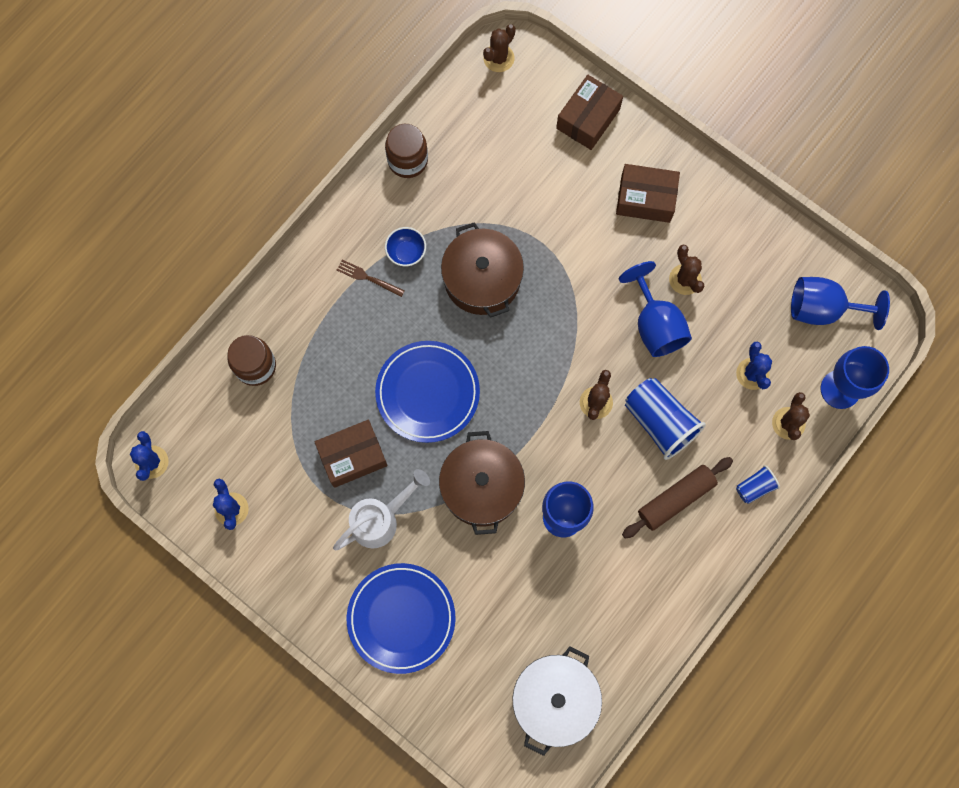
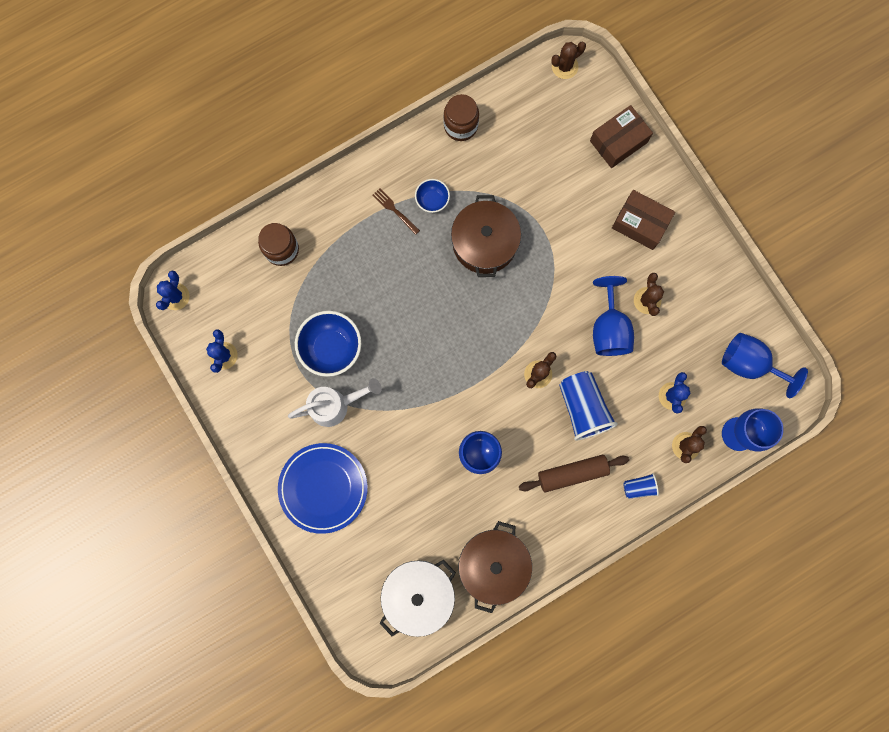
camera: 20 degrees right, 5 degrees up
(352, 456) = (331, 348): brown box -> blue bowl
(427, 393) = (408, 318): blue plate -> none
(482, 487) = (423, 408): brown pot -> brown pot (493, 564)

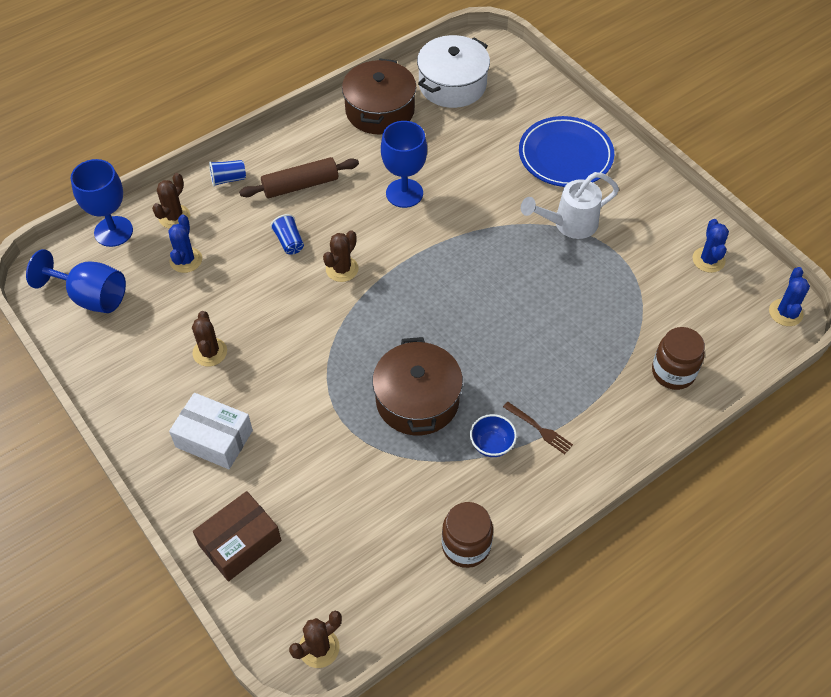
camera: 175 degrees right, 25 degrees down
(331, 348) = (586, 276): blue bowl -> none
(583, 408) = (289, 242): blue cup -> blue cup, size x0.51
(609, 328) = (258, 319): blue goblet -> none
(640, 224) = (214, 438): brown box -> white box

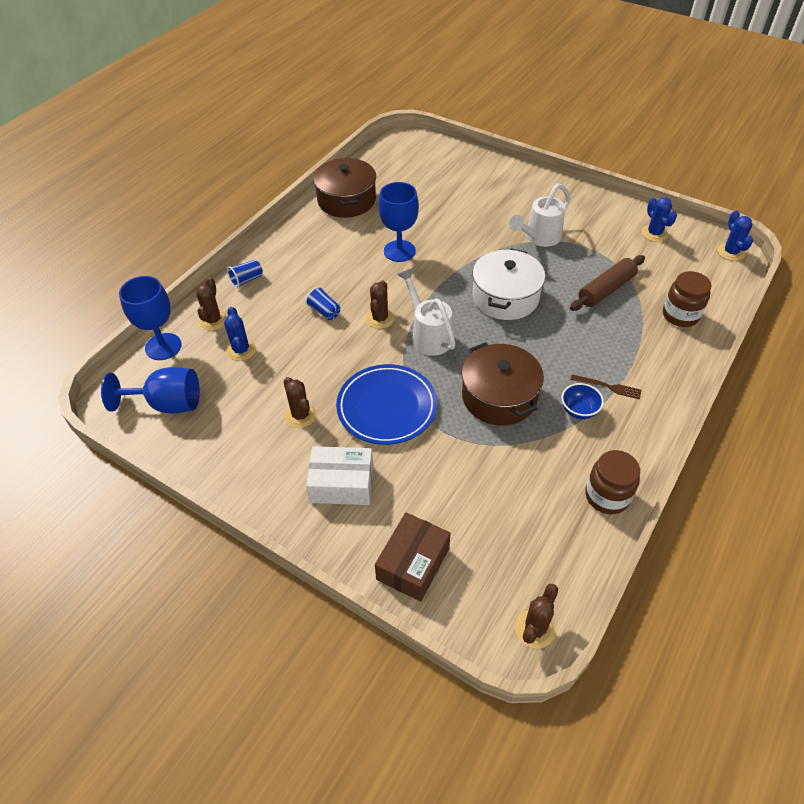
camera: 20 degrees left, 5 degrees down
(300, 185) = (311, 268): brown rolling pin -> brown rolling pin (606, 290)
(382, 304) = (428, 335): none -> white watering can
(452, 85) = (393, 169): white pot -> white pot (505, 297)
(565, 155) = (507, 194): blue plate -> blue plate (387, 407)

